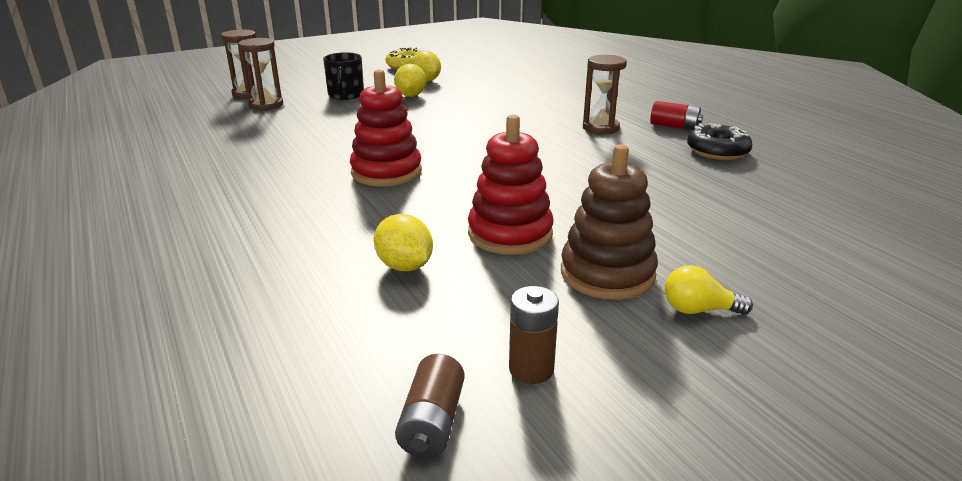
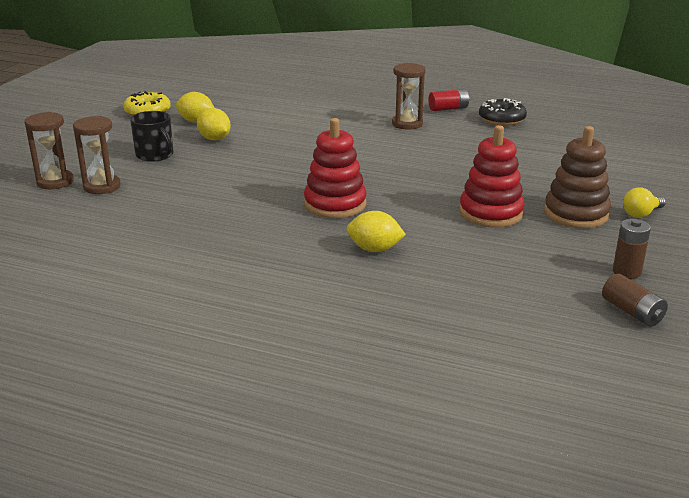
camera: 40 degrees left, 0 degrees up
(404, 266) = (474, 254): yellow lemon -> yellow lemon (374, 249)

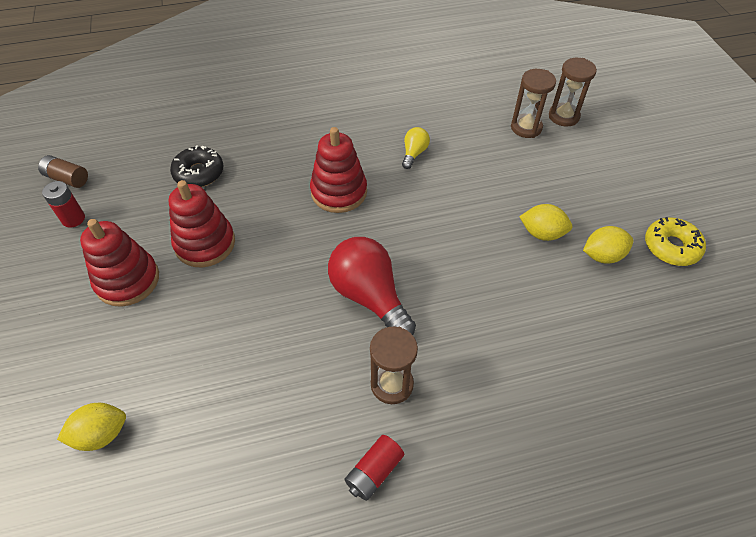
camera: 145 degrees right, 25 degrees up
(155, 155) = (551, 182): black mug -> none
(374, 249) = (270, 158): yellow lemon -> yellow lemon (101, 434)
(380, 152) = (369, 296): none -> red light bulb
(502, 119) = (283, 478): black donut -> black donut (199, 173)
(576, 214) = (127, 280): brown stacking toy -> red stacking toy
(626, 272) = (73, 219): brown battery -> red battery
(641, 214) = (63, 312): yellow light bulb -> yellow light bulb (414, 153)

